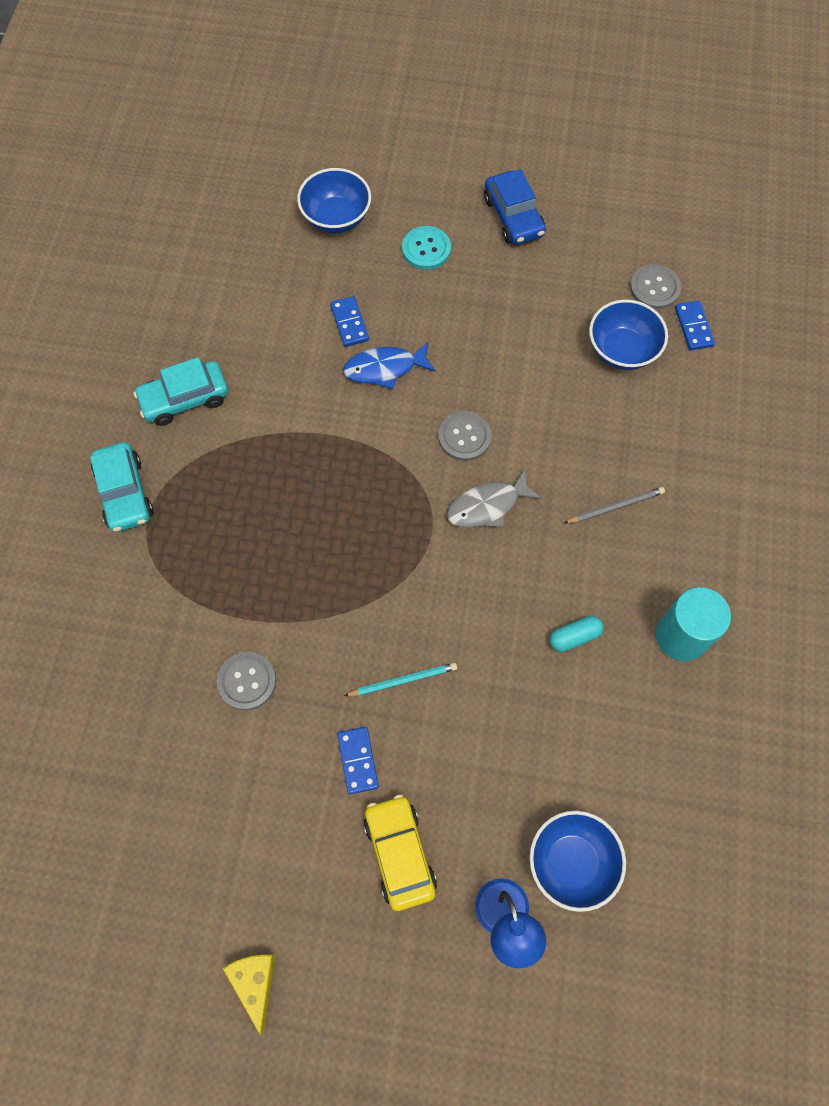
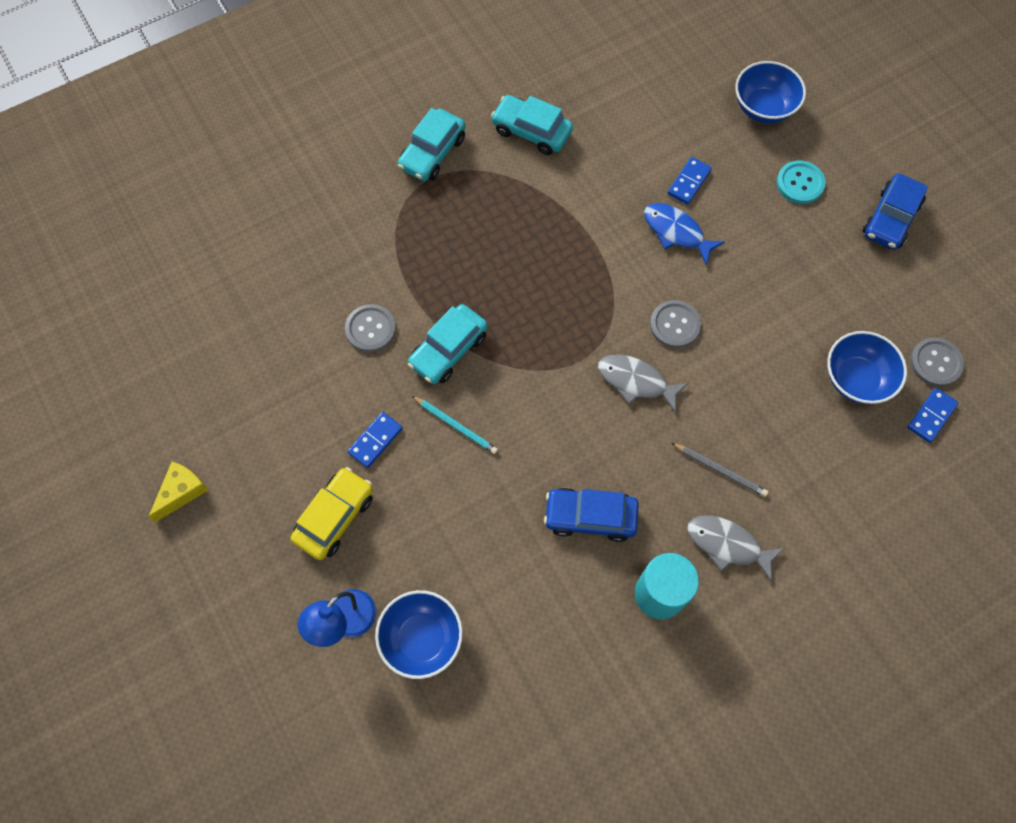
camera: 50 degrees right, 0 degrees up
(327, 630) = (448, 350): none -> turquoise car
(574, 637) = (590, 517): turquoise capsule -> blue car
(680, 552) = (727, 545): none -> grey fish

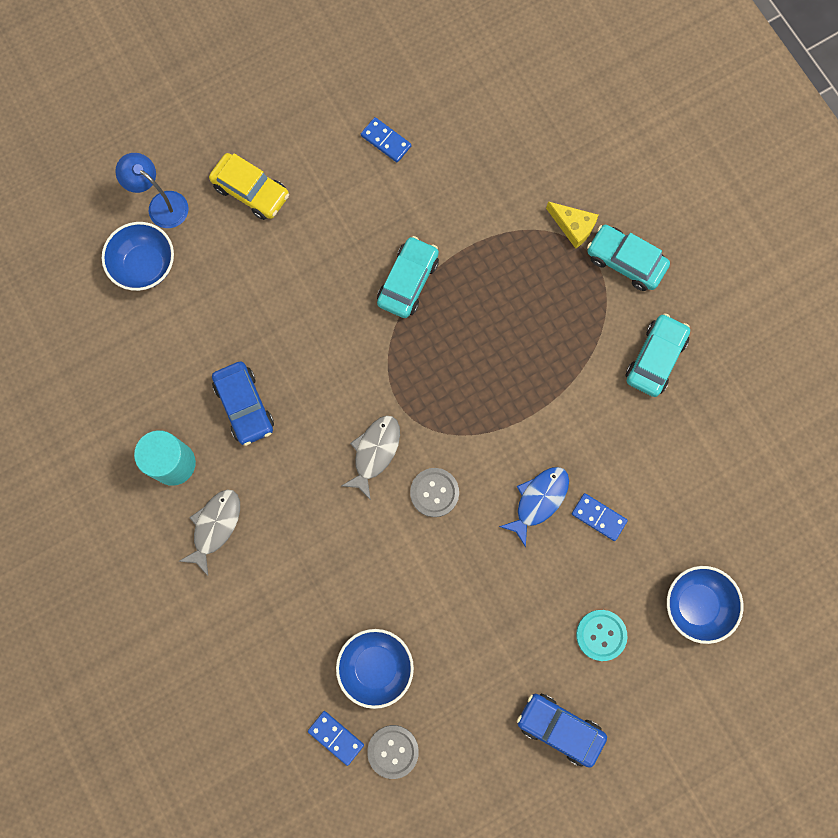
camera: 90 degrees right, 10 degrees up
(181, 492) = (277, 67): yellow cheese -> yellow cheese (573, 226)
(370, 329) = (429, 212): grey button -> none
(375, 441) = (320, 221): blue domino -> blue domino (386, 141)
(448, 350) = (408, 281): turquoise car -> turquoise car turned 75 degrees clockwise
(456, 426) = (333, 289): turquoise pencil -> none
(590, 517) = (244, 406): blue car -> blue car turned 150 degrees clockwise
(720, 470) = (285, 525): grey pencil -> none

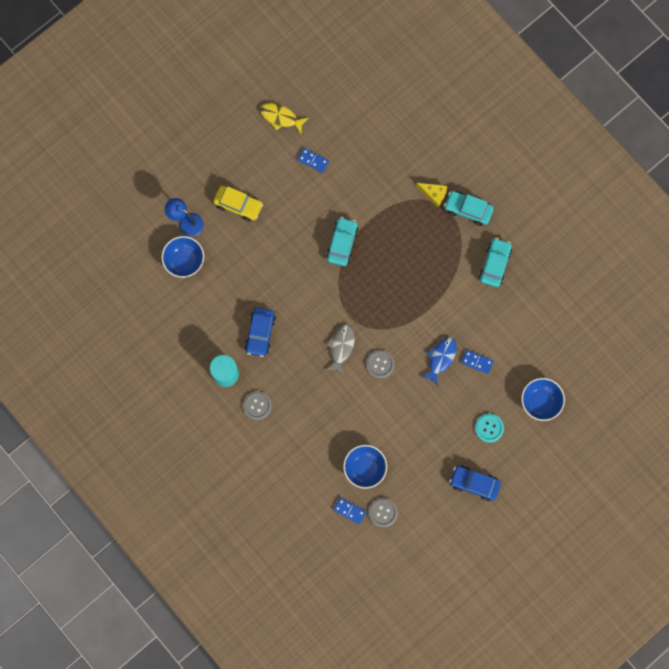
camera: 10 degrees left, 0 degrees up
(215, 526) = (257, 406): grey fish -> grey button
(244, 406) = (260, 333): blue car -> blue car turned 45 degrees clockwise
(347, 65) = (281, 117): none -> yellow fish

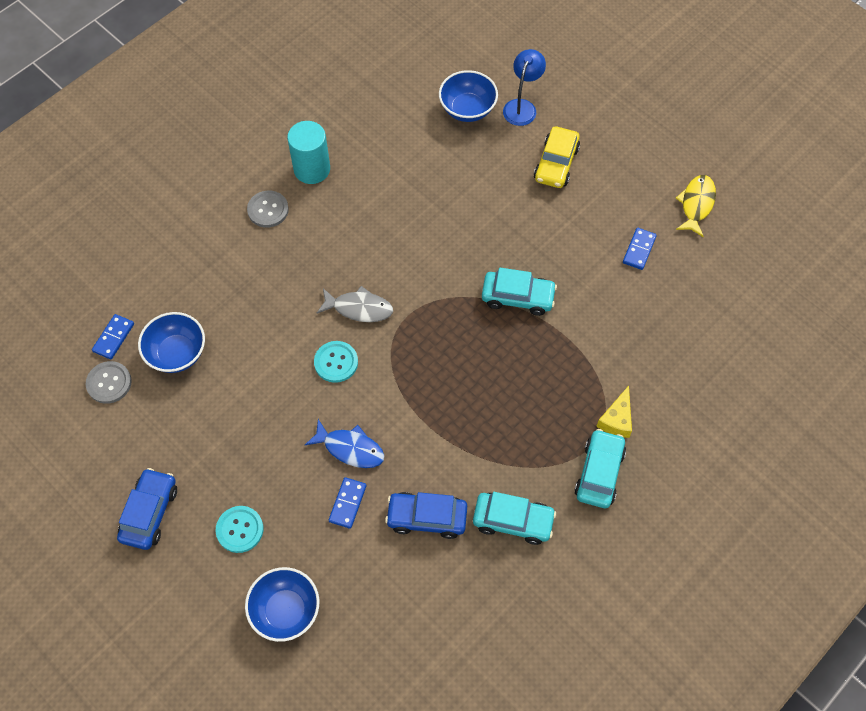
camera: 85 degrees right, 15 degrees down
(260, 333) = (372, 205): blue car -> blue car (427, 517)
(380, 364) = (336, 362): grey button -> turquoise button

